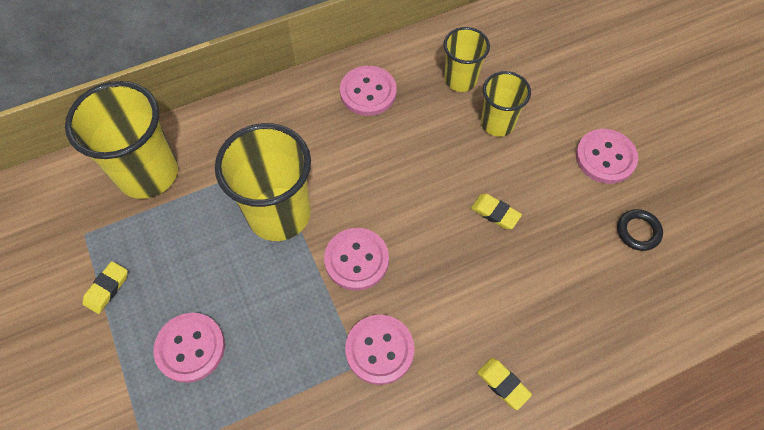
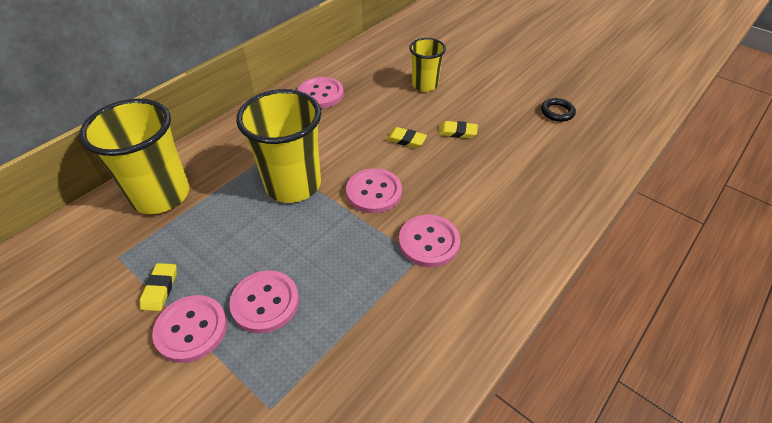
camera: 25 degrees left, 15 degrees down
(460, 79) = (383, 70): yellow cup -> none
(503, 384) = (534, 228): yellow eraser -> yellow eraser (406, 140)
(605, 157) = (508, 82): pink button -> pink button (191, 329)

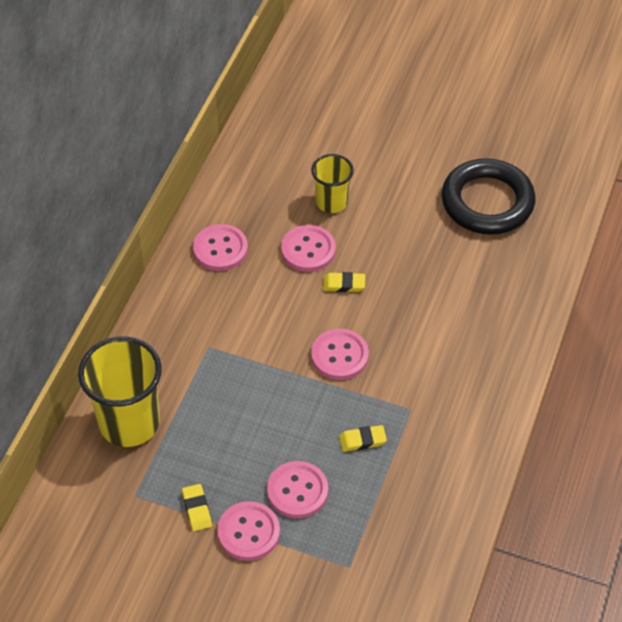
camera: 20 degrees left, 5 degrees up
(293, 185) = (255, 371): yellow cup -> none
(429, 242) = (413, 392): pink button -> pink button (308, 250)
(457, 132) = (393, 259): yellow eraser -> yellow eraser (362, 440)
(557, 112) = (487, 202): black ring -> black ring, size x2.47

